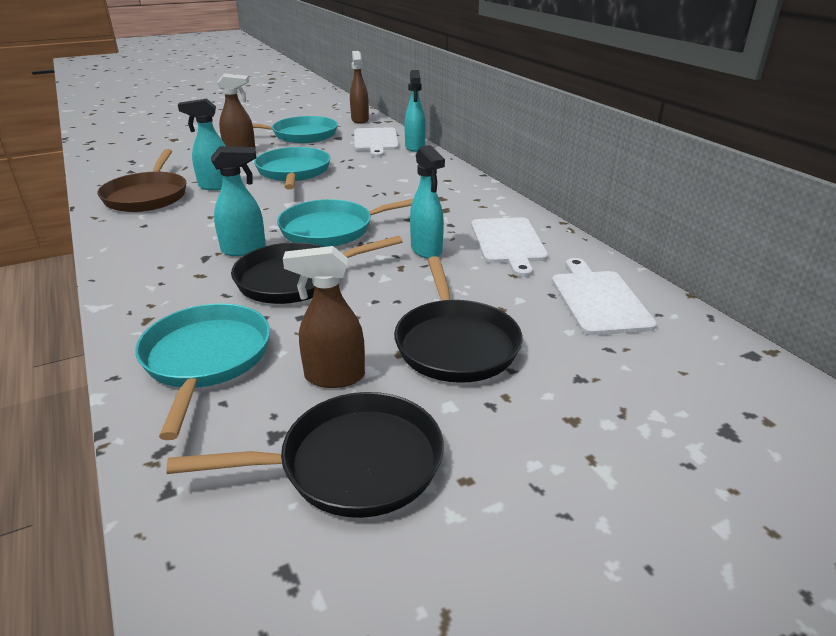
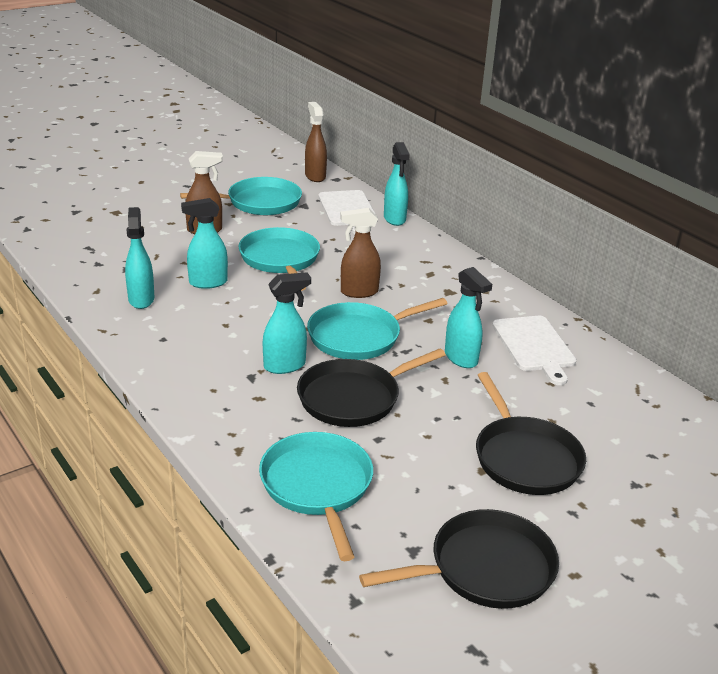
camera: 10 degrees left, 0 degrees up
(147, 196) = (141, 299): brown pan -> turquoise spray bottle
(333, 377) = (436, 496): brown spray bottle -> brown spray bottle (358, 292)
(598, 300) = (632, 406): white cutting board -> none

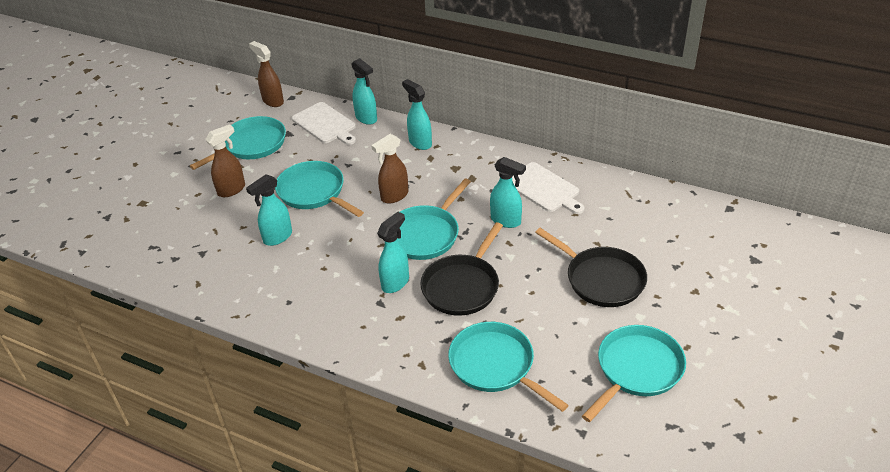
camera: 25 degrees left, 10 degrees up
(141, 299) = (240, 275): turquoise spray bottle -> turquoise spray bottle (420, 143)
(485, 568) = (637, 369): black pan -> turquoise pan

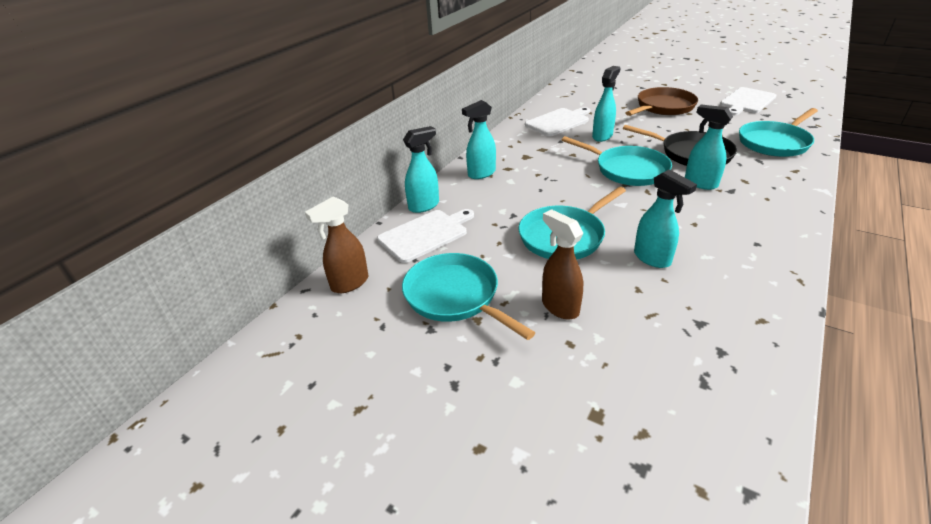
camera: 85 degrees left, 5 degrees down
(394, 196) = (570, 186): brown spray bottle -> none
(601, 279) = (663, 107): black pan -> brown pan
(637, 369) = (746, 101): turquoise pan -> white cutting board

